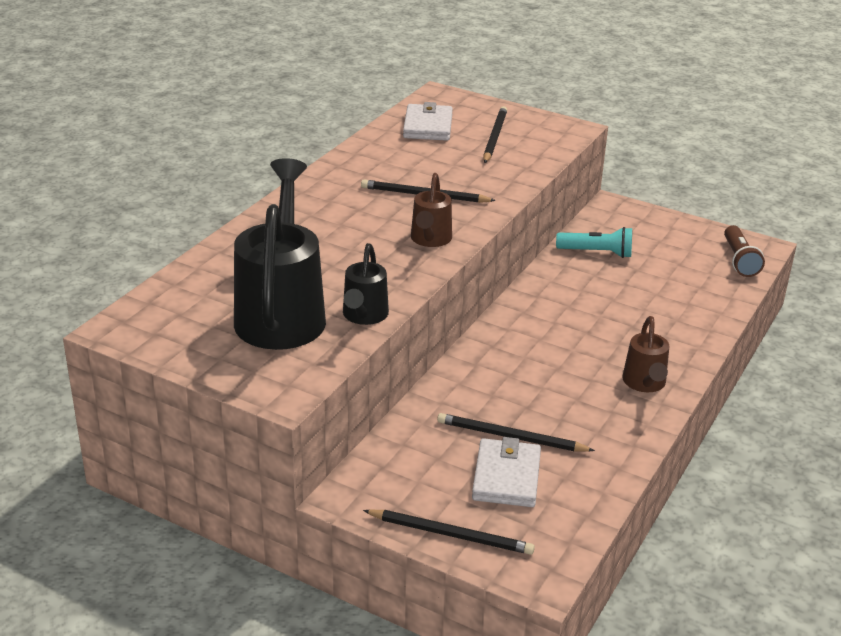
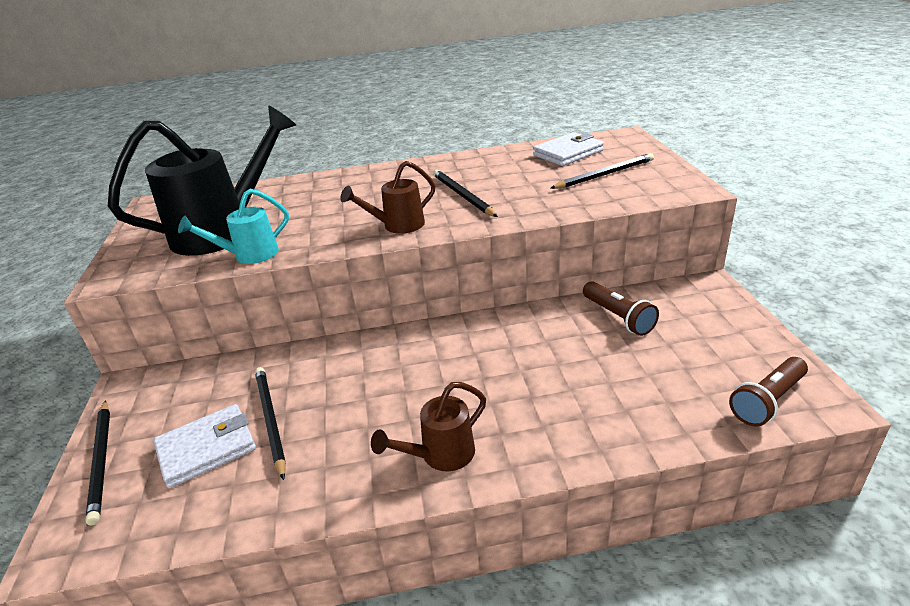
camera: 55 degrees right, 0 degrees up
(364, 316) = (250, 255): black watering can -> turquoise watering can
(596, 252) = (618, 317): turquoise flashlight -> brown flashlight

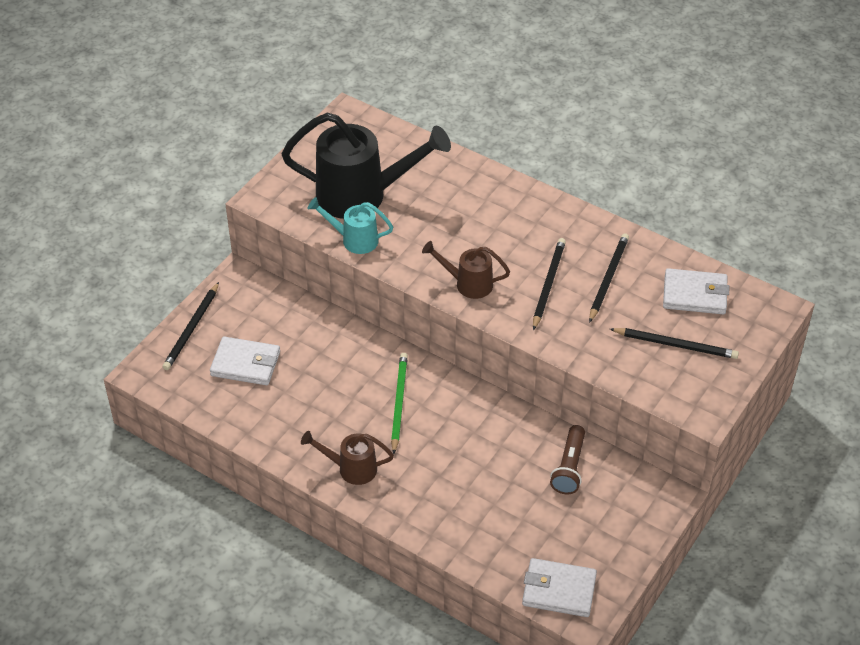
camera: 40 degrees right, 15 degrees up
(270, 420) = (291, 371): black pencil -> black pencil (608, 278)
(415, 371) = (399, 403): none -> green pencil
(768, 401) = (559, 590): brown flashlight -> white wallet

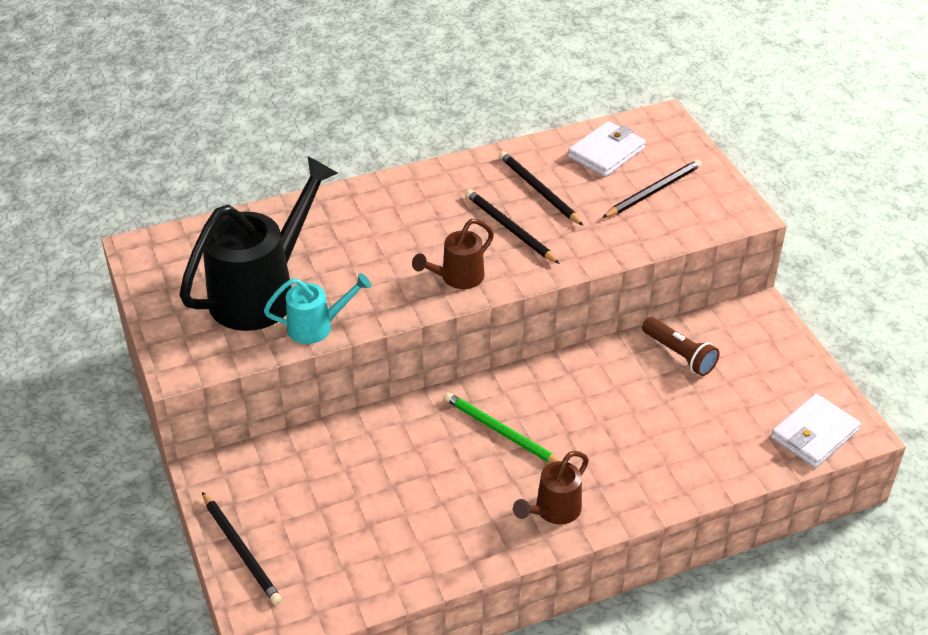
camera: 55 degrees left, 5 degrees down
(245, 364) = (337, 528): white wallet -> none
(354, 240) = (316, 327): turquoise watering can -> turquoise watering can turned 150 degrees counterclockwise

